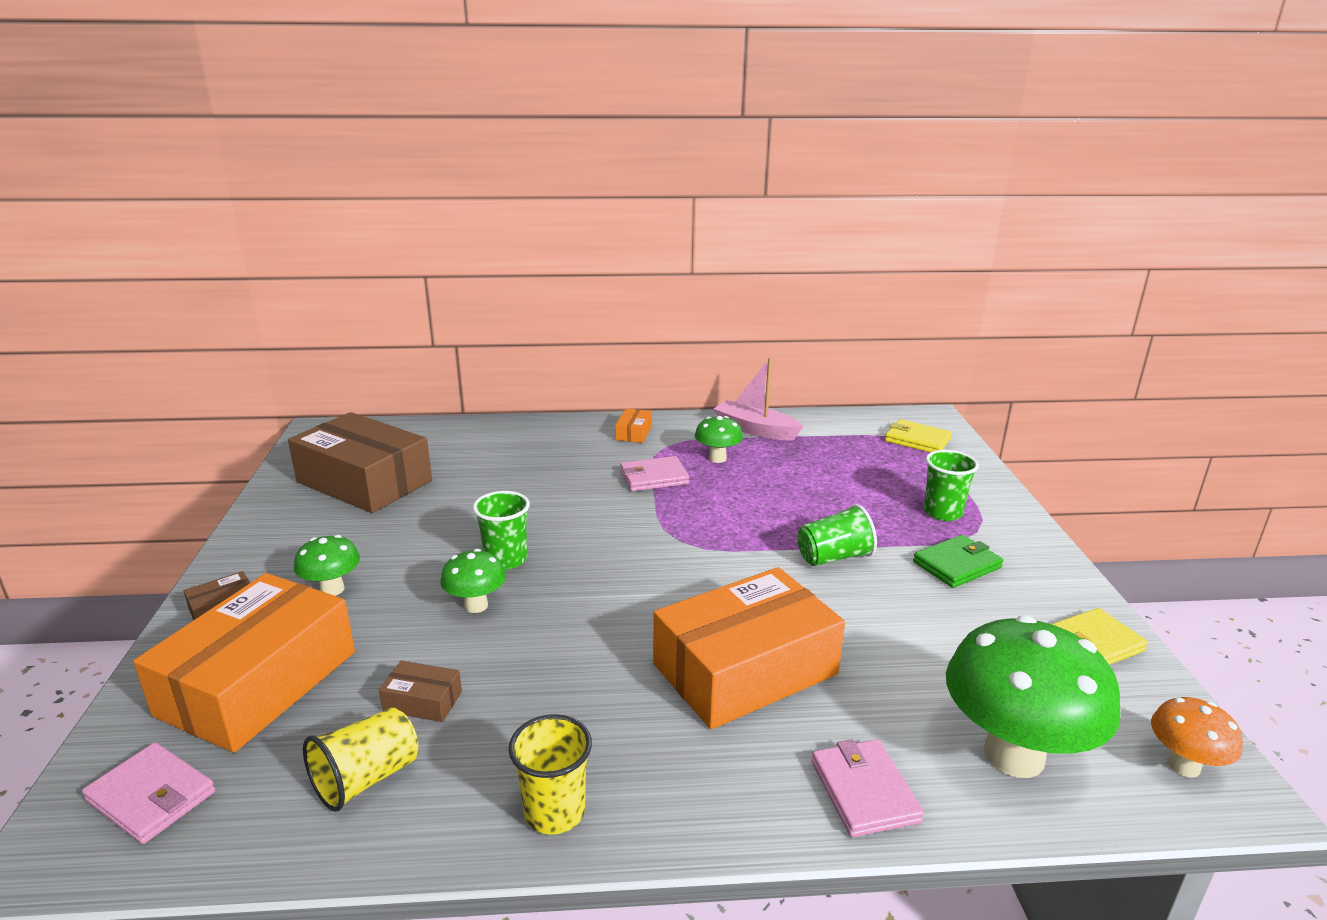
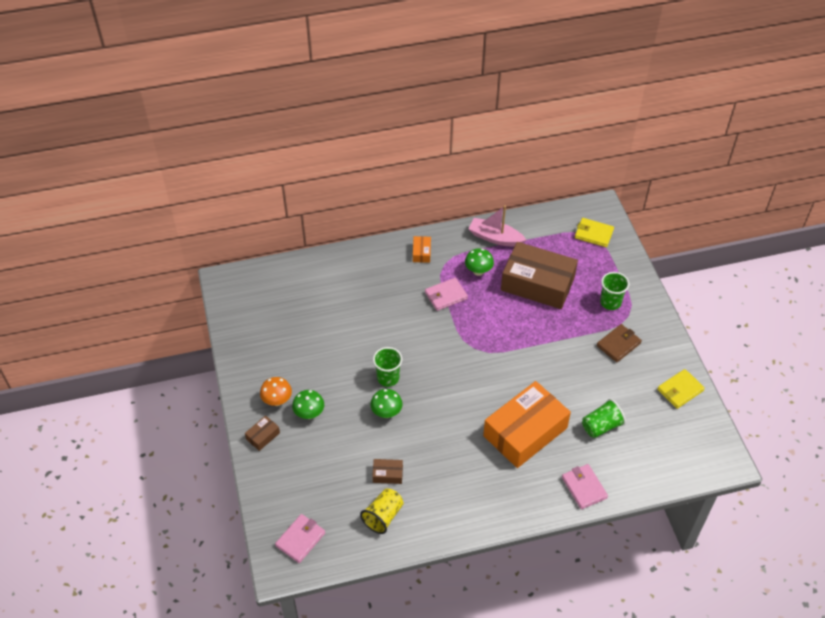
camera: 10 degrees left, 25 degrees up
(151, 796) = (300, 539): pink wallet -> pink wallet turned 75 degrees counterclockwise
(258, 683) = (308, 477): orange box -> none
(364, 481) = (279, 326): brown box -> brown box (537, 284)
(554, 812) = (465, 518): yellow cup -> none
(834, 557) = (556, 349): green cup -> green cup (601, 426)
(957, 565) = (618, 344): green wallet -> brown wallet
(1014, 755) = (643, 460): green mushroom -> none
(1183, 766) = (710, 453): orange mushroom -> orange mushroom (277, 401)

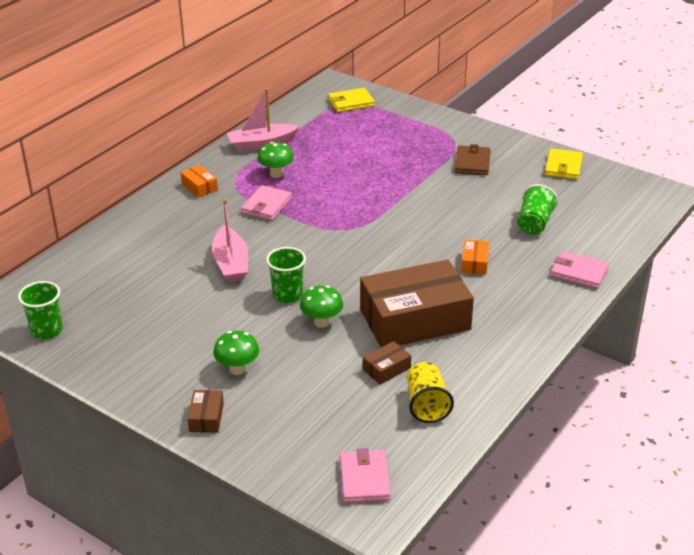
camera: 40 degrees left, 15 degrees down
(277, 401) = (186, 378): orange mushroom -> none
(380, 330) = (231, 263): none -> pink boat
(525, 432) = (474, 263): orange box -> orange box, size x0.40
(537, 284) = (345, 157): brown box -> brown box (415, 319)
(610, 302) = (427, 139): green cup -> green cup (47, 330)

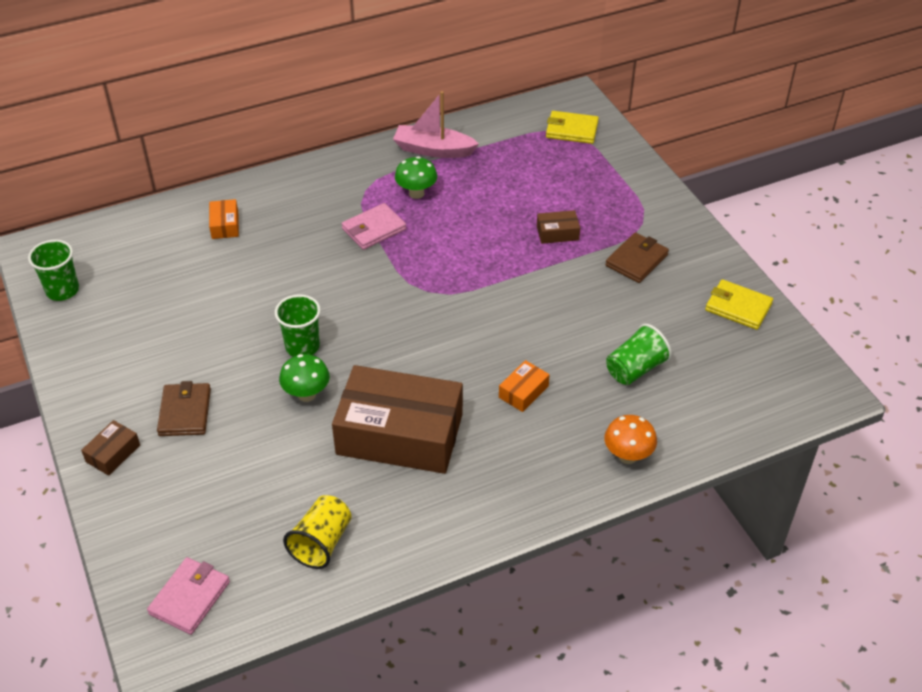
camera: 30 degrees right, 10 degrees up
(199, 187) = (329, 180): orange box -> orange box (225, 225)
(231, 263) = (282, 285): pink boat -> none
(237, 369) = (185, 412): green mushroom -> brown wallet
(386, 369) = (320, 480): brown box -> brown box (557, 233)
(563, 167) = (738, 307): yellow wallet -> yellow wallet turned 75 degrees clockwise
(579, 272) = (627, 456): pink wallet -> orange mushroom

